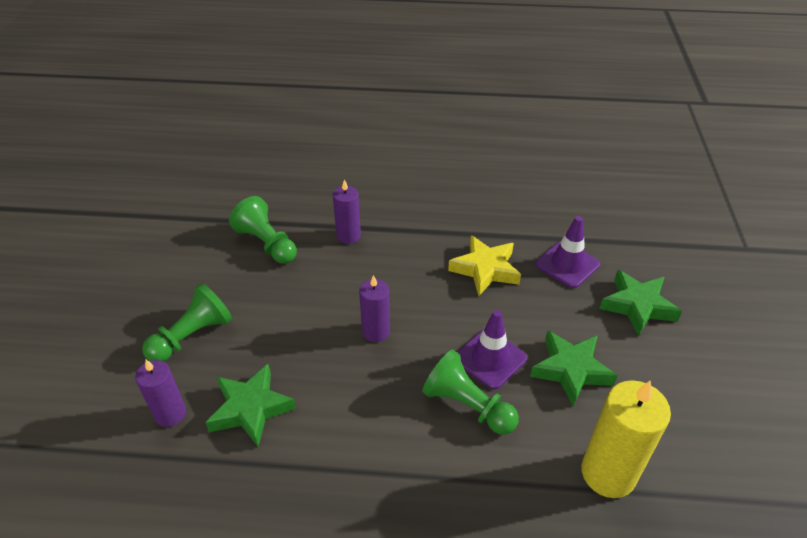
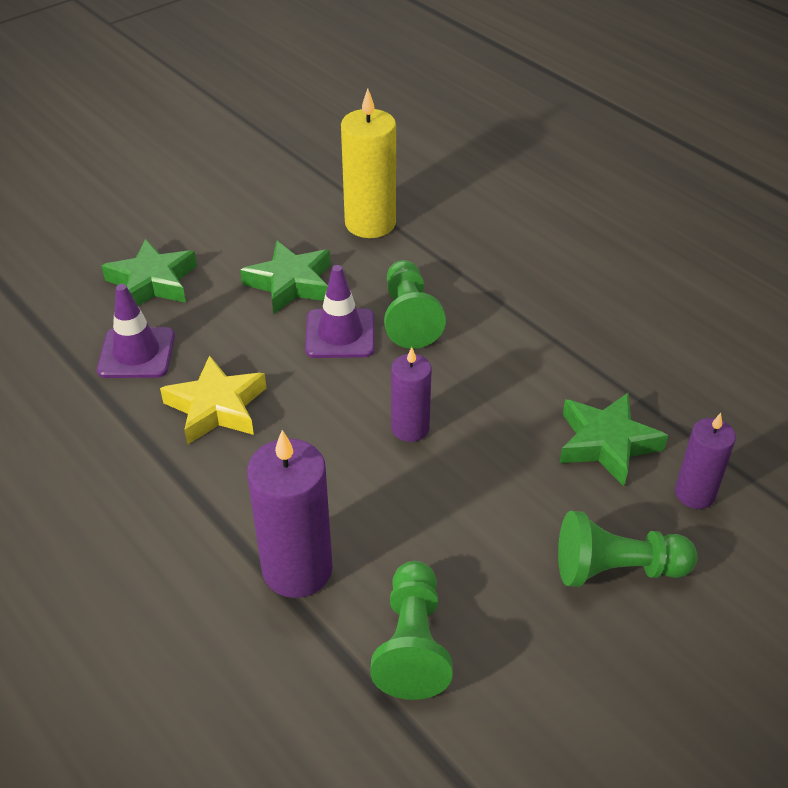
camera: 135 degrees left, 0 degrees up
(348, 236) = (297, 569): purple candle -> purple candle, size x1.64

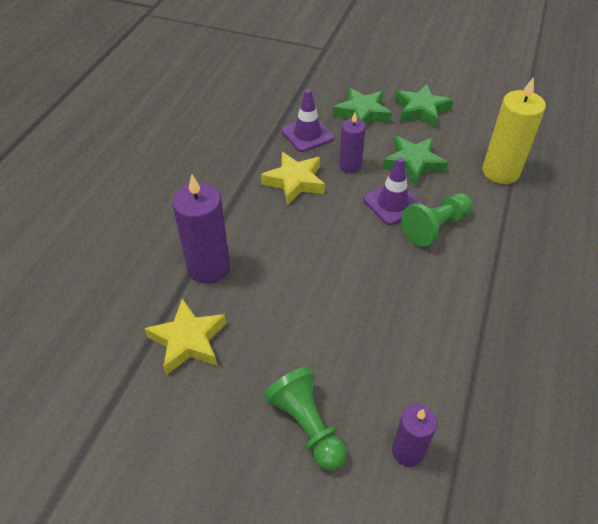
camera: 60 degrees right, 5 degrees up
(410, 428) = (344, 269): purple candle -> purple candle (350, 166)
(412, 644) = (188, 341): green pawn -> yellow star
(607, 443) = (413, 378): green star -> green star (421, 110)

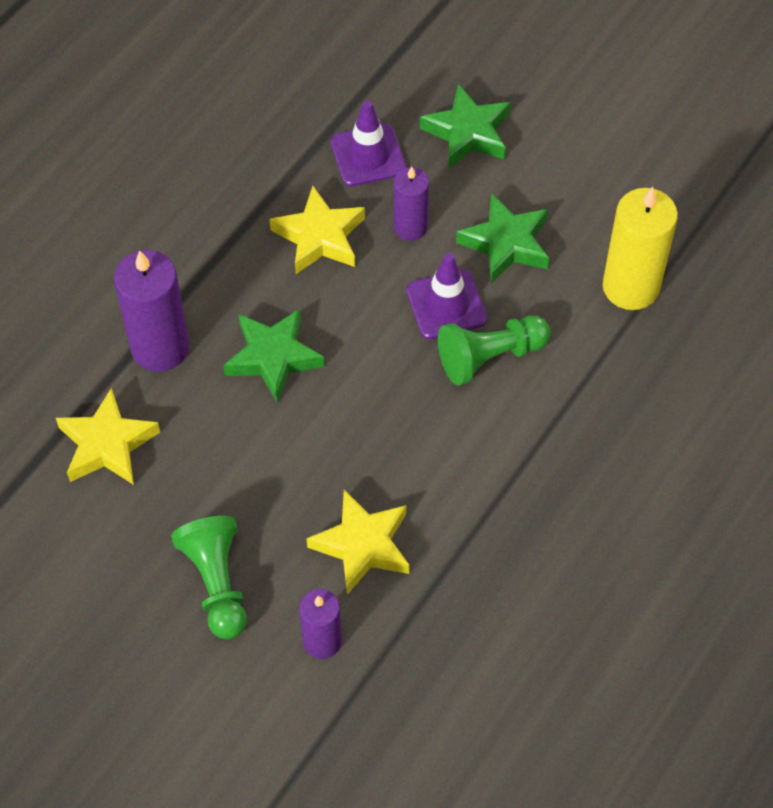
camera: 15 degrees right, 10 degrees up
(406, 369) = (362, 545): none -> yellow star
(421, 110) = (563, 146): green star -> green star (273, 357)

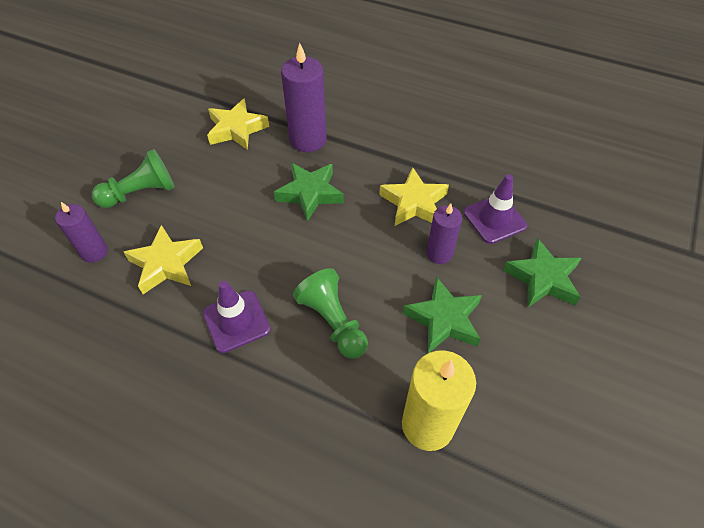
camera: 80 degrees right, 5 degrees down
(446, 305) = (375, 286): purple traffic cone -> purple traffic cone (236, 321)

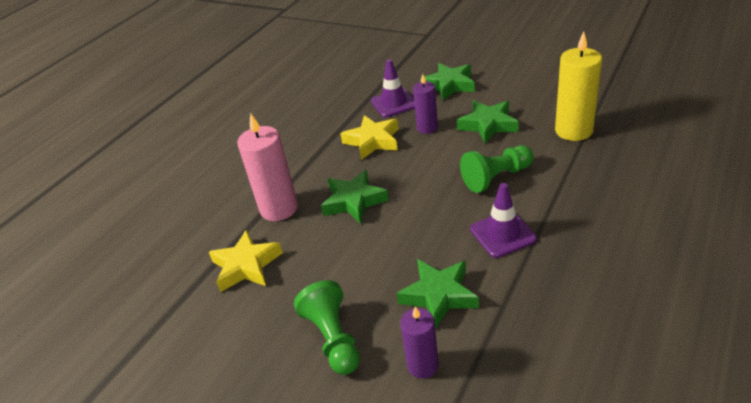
camera: 80 degrees left, 15 degrees down
(166, 264) = (439, 295): yellow star -> green star
(308, 140) = (279, 208): purple candle -> pink candle

